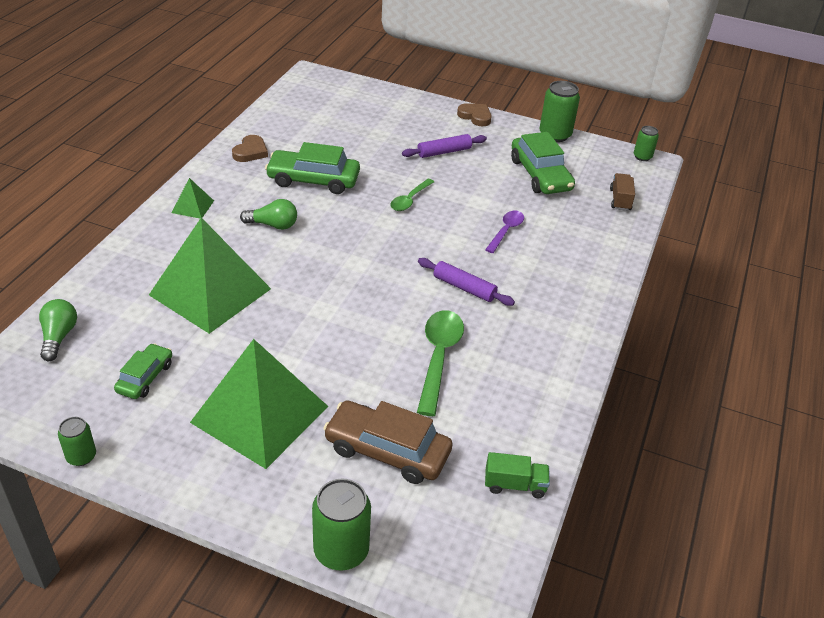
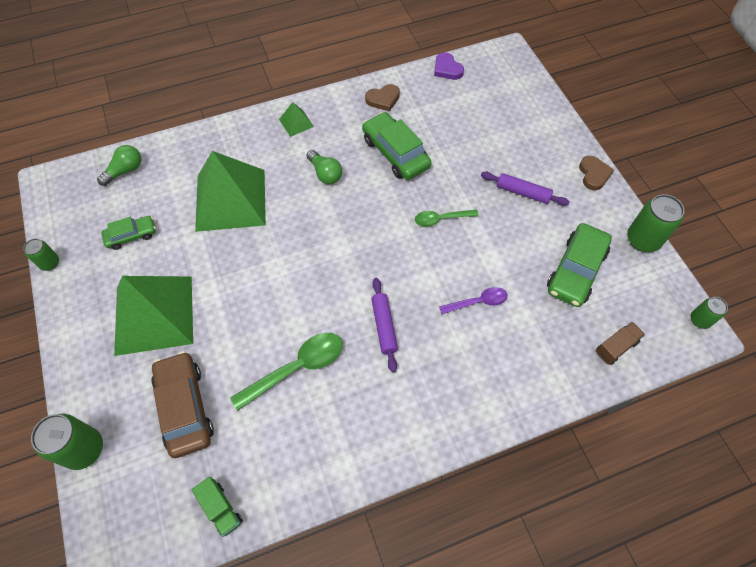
camera: 50 degrees right, 20 degrees up
(276, 107) = (447, 69): none -> purple heart

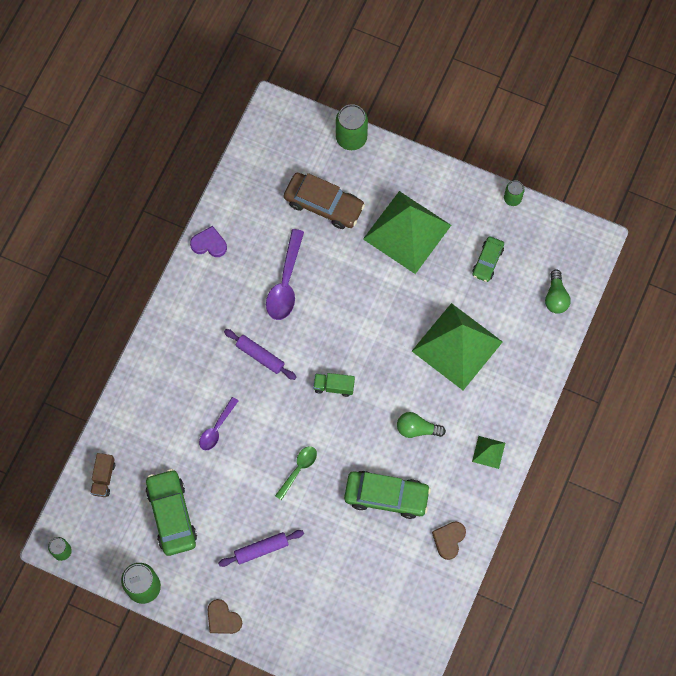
camera: 135 degrees right, 10 degrees up
(221, 508) = (245, 180): green truck -> green truck (334, 386)
(297, 368) = (285, 283): green spoon -> purple spoon
(447, 69) = (431, 624): purple heart -> purple heart (209, 244)

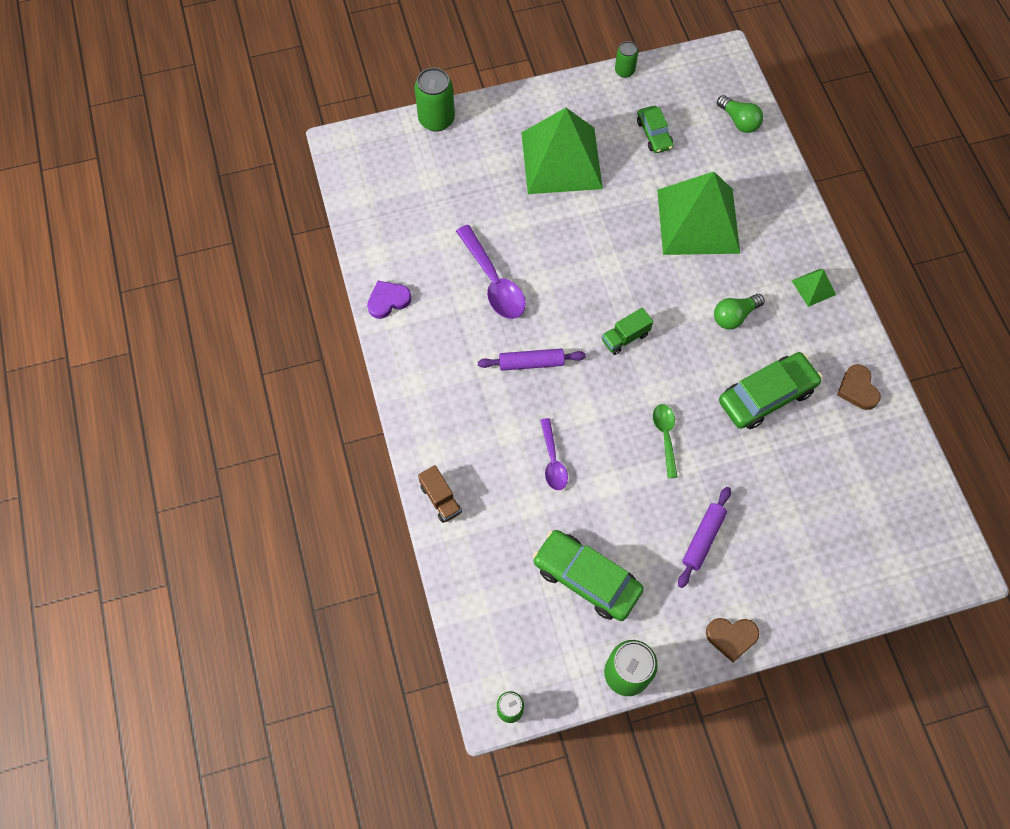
camera: 40 degrees left, 5 degrees down
(103, 478) = (485, 599): brown truck -> brown truck (440, 499)
(324, 204) = (464, 190): brown car -> none

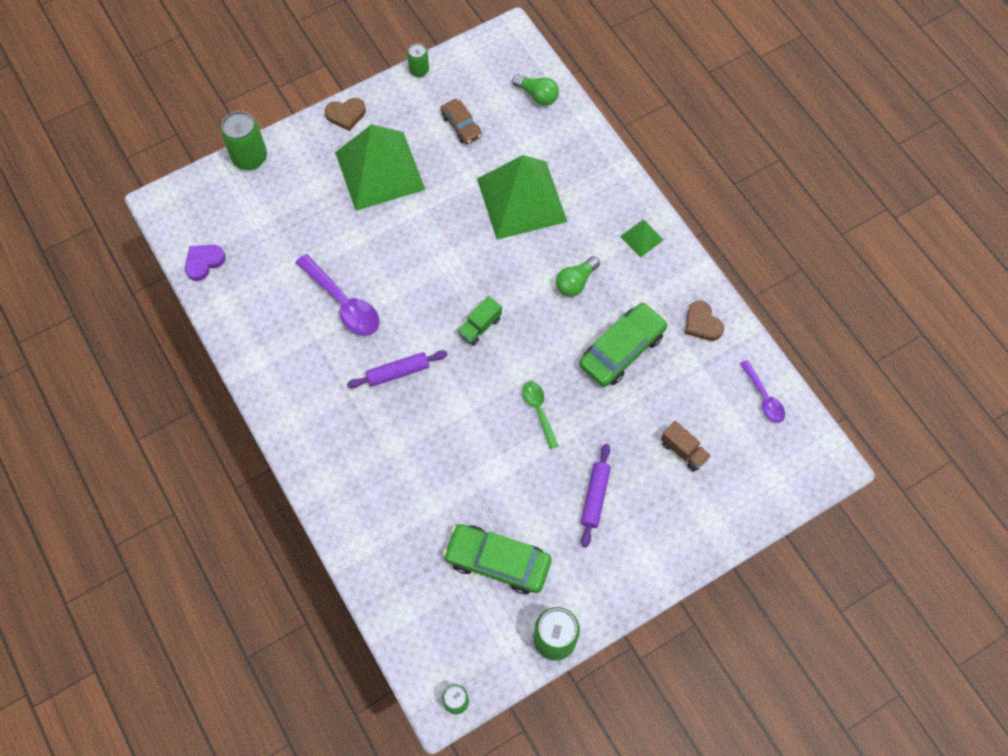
camera: 15 degrees left, 0 degrees up
(388, 300) = (246, 345): purple heart -> purple heart (204, 262)
(440, 499) = (344, 523): brown truck -> brown truck (683, 451)
(553, 461) = (440, 460): purple spoon -> purple spoon (763, 397)
(654, 134) = (461, 126): green car -> brown car
(731, 637) = (641, 580): brown heart -> brown heart (346, 115)

